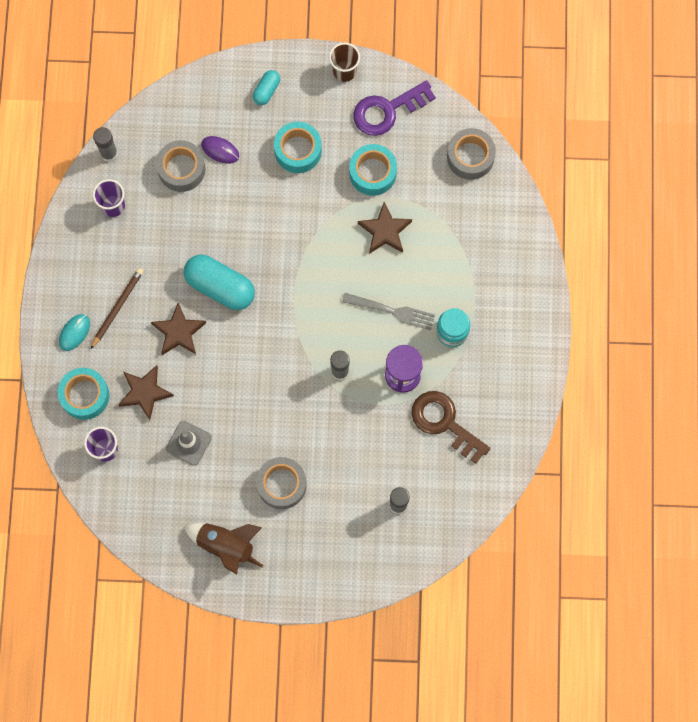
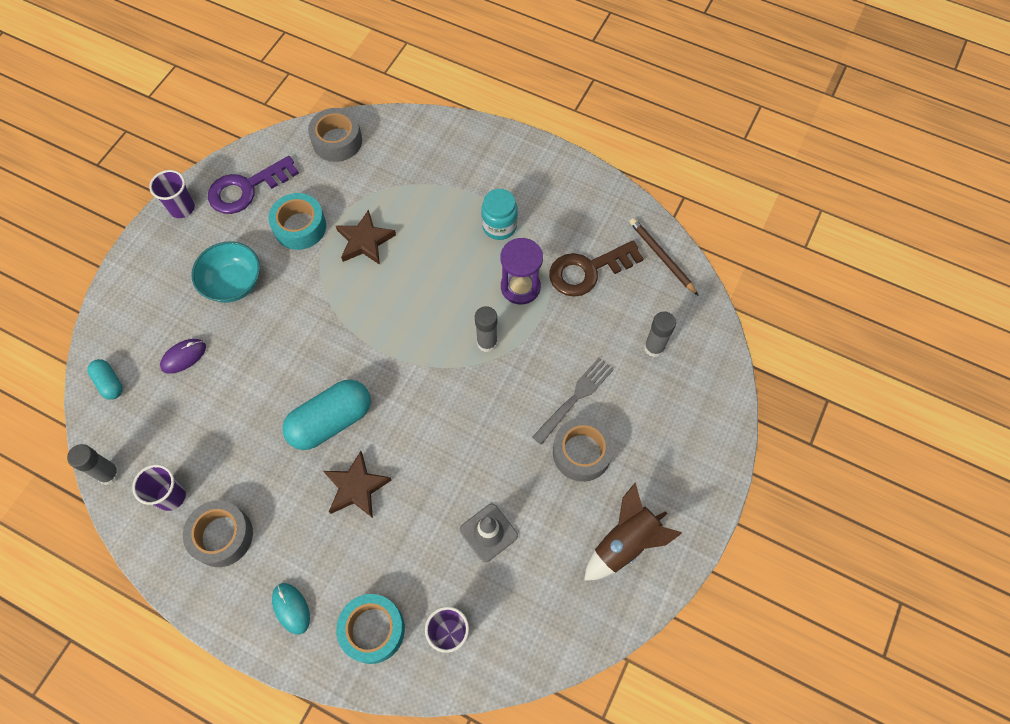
camera: 65 degrees left, 10 degrees down
(117, 308) = (290, 544): brown pencil -> brown pencil (662, 257)
(145, 392) = (405, 556): brown star -> none
(181, 169) = (178, 404): grey tape -> grey tape (222, 536)
(266, 91) = (152, 285): turquoise capsule -> turquoise capsule (109, 383)
(298, 150) = (233, 283): turquoise tape -> turquoise bowl
(344, 71) = (182, 208): brown cup -> purple cup
(387, 110) = (246, 189): purple key -> purple key turned 60 degrees clockwise
(392, 311) = (450, 269): grey fork -> grey fork (575, 398)

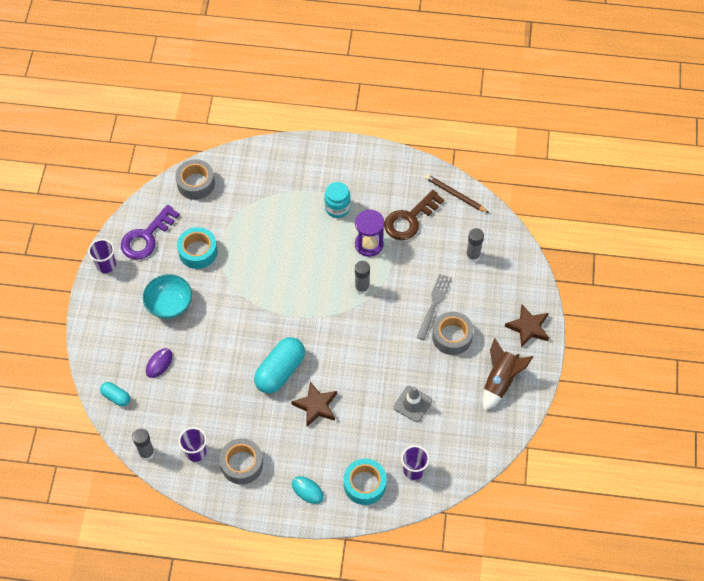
camera: 20 degrees left, 5 degrees down
(365, 241) = (248, 247): brown star -> brown star (528, 327)

